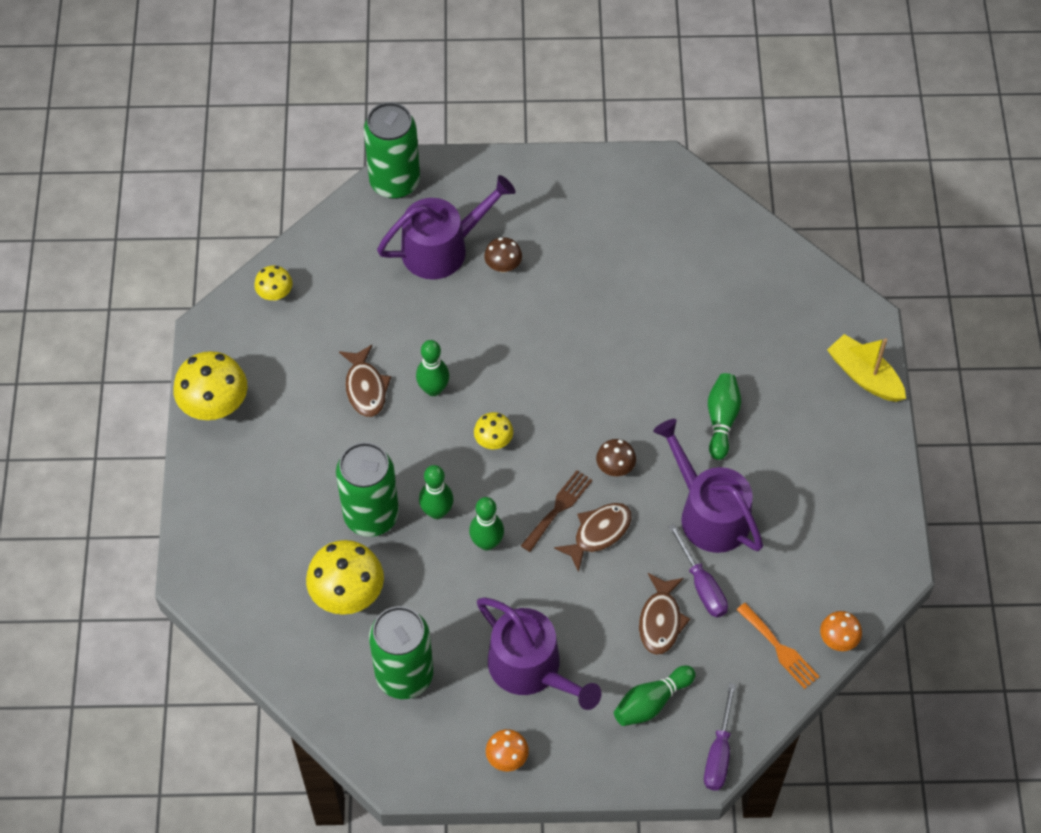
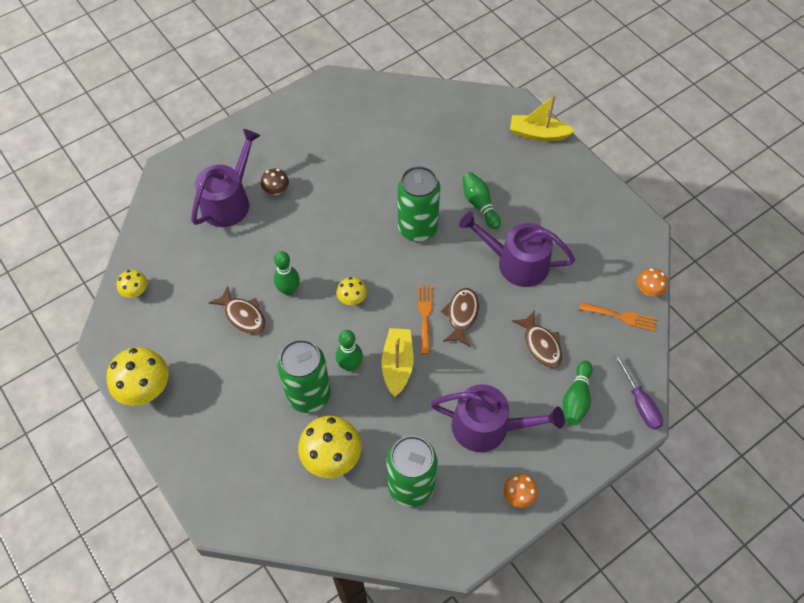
camera: 35 degrees left, 0 degrees up
(395, 182) = (167, 178): green can -> green can (417, 228)
(487, 543) = (397, 365): green bowling pin -> yellow boat
(558, 508) = (425, 315): brown fork -> orange fork
(615, 467) = (440, 269): brown mushroom -> none
(702, 585) = (547, 308): purple screwdriver -> none

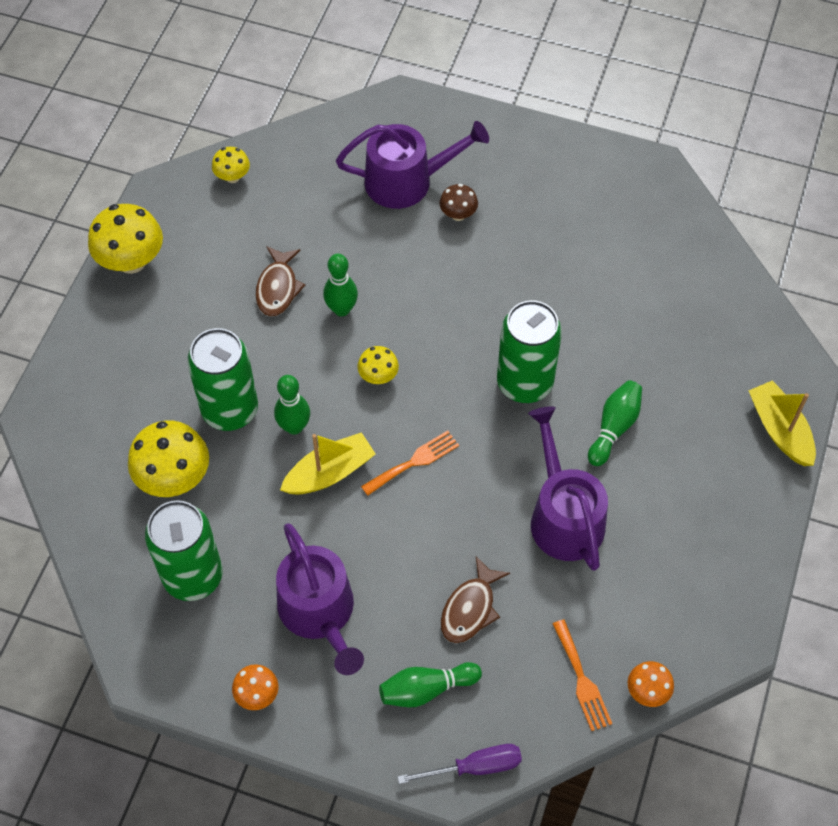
camera: 55 degrees right, 0 degrees up
(461, 315) = (443, 500): brown fish -> none
(640, 403) = (474, 767): purple screwdriver -> purple screwdriver turned 135 degrees counterclockwise

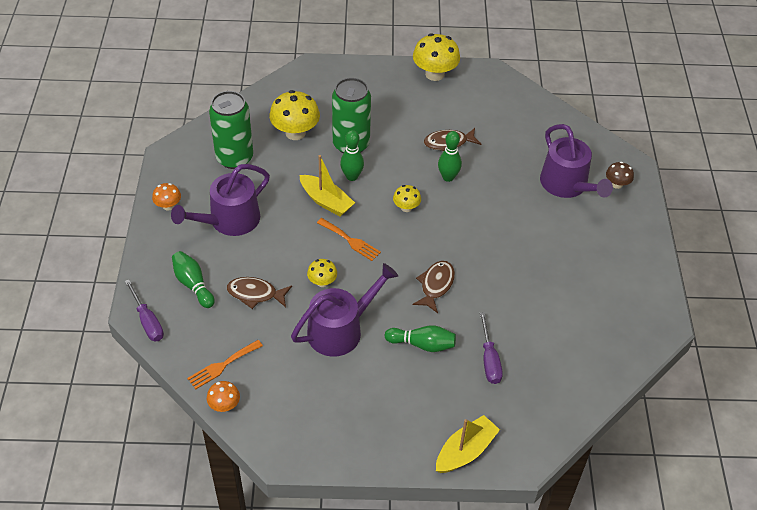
camera: 70 degrees right, 10 degrees down
(232, 177) = (521, 101): yellow mushroom -> yellow mushroom (322, 282)
(458, 214) = (555, 218): brown mushroom -> brown mushroom (617, 184)
(524, 383) = (436, 285): green can -> brown fish
(657, 362) = (489, 360): none -> purple screwdriver

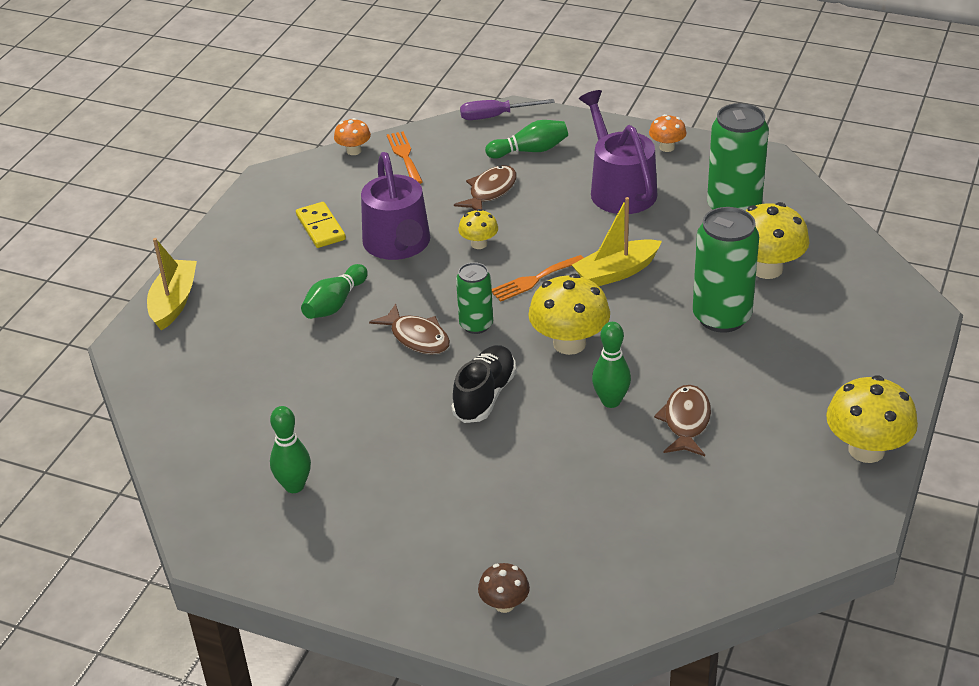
camera: 115 degrees right, 10 degrees down
(338, 388) = (320, 227): none -> yellow domino
(352, 176) = (654, 305): green bowling pin -> green bowling pin (294, 486)
(406, 207) = (569, 343): yellow mushroom -> yellow mushroom, size x1.87
(409, 258) = (476, 325): none -> green can
(465, 451) = (174, 302): yellow boat -> yellow boat turned 150 degrees counterclockwise
(472, 235) = (485, 395): none -> black shoe
(489, 360) = (275, 354): purple screwdriver -> none
(567, 185) = (532, 536): purple watering can -> none

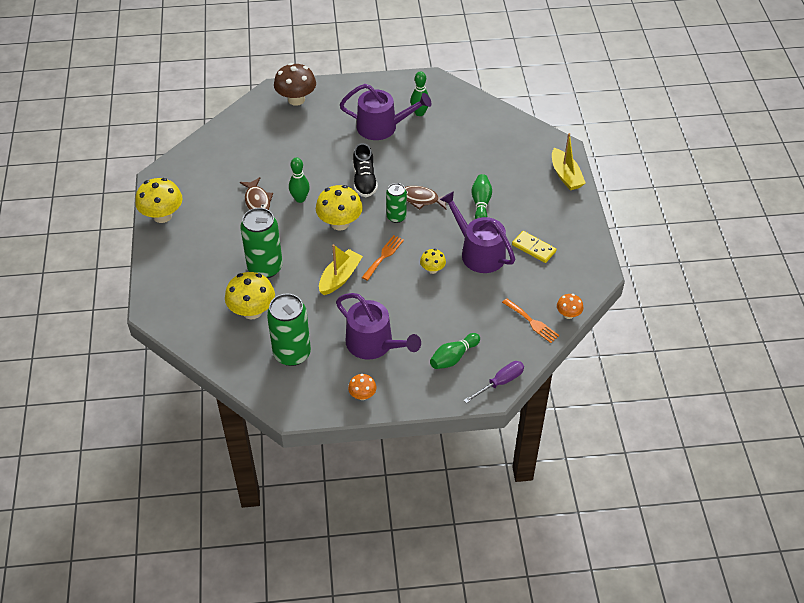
camera: 150 degrees right, 10 degrees up
(383, 482) = (382, 127): none -> purple watering can
(490, 191) = (454, 312): brown fish -> none
(504, 604) = (296, 99): brown mushroom -> brown mushroom, size x1.87

